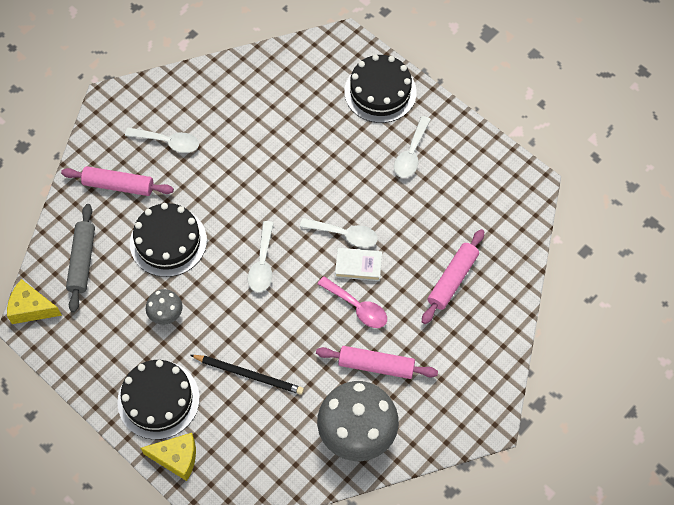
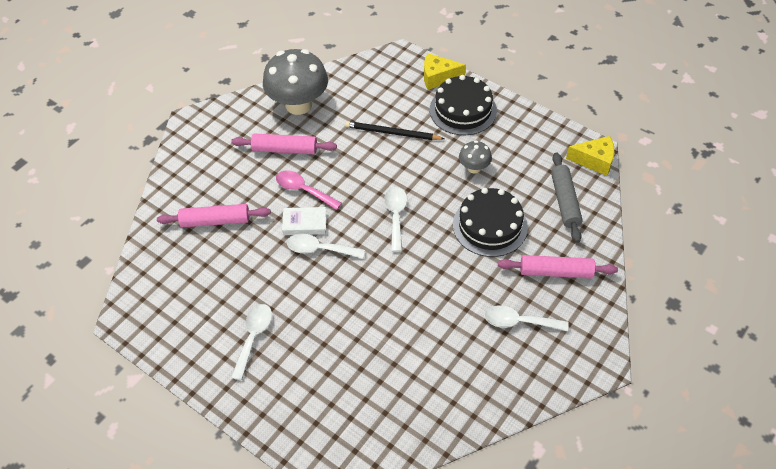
camera: 175 degrees right, 10 degrees down
(380, 92) = (290, 408): black cake -> none
(452, 280) = (215, 221): pink rolling pin -> pink rolling pin turned 60 degrees clockwise

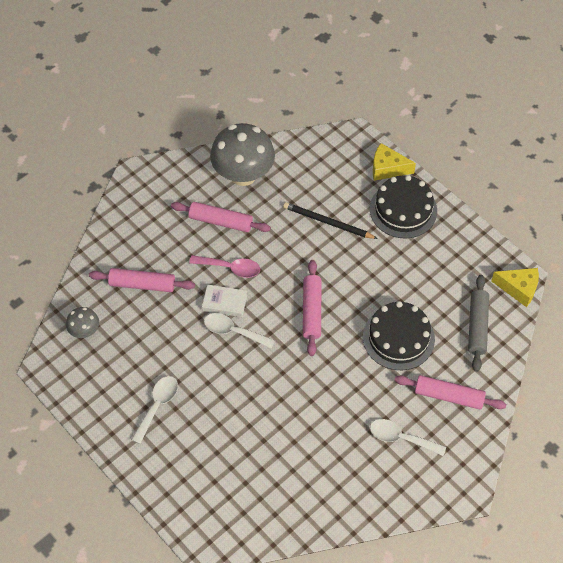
camera: 10 degrees right, 5 degrees up
(303, 190) = (230, 268): pink spoon -> pink spoon turned 150 degrees clockwise
(396, 216) = (312, 311): white spoon -> pink rolling pin
(474, 168) = (398, 274): grey mushroom -> grey mushroom (85, 331)

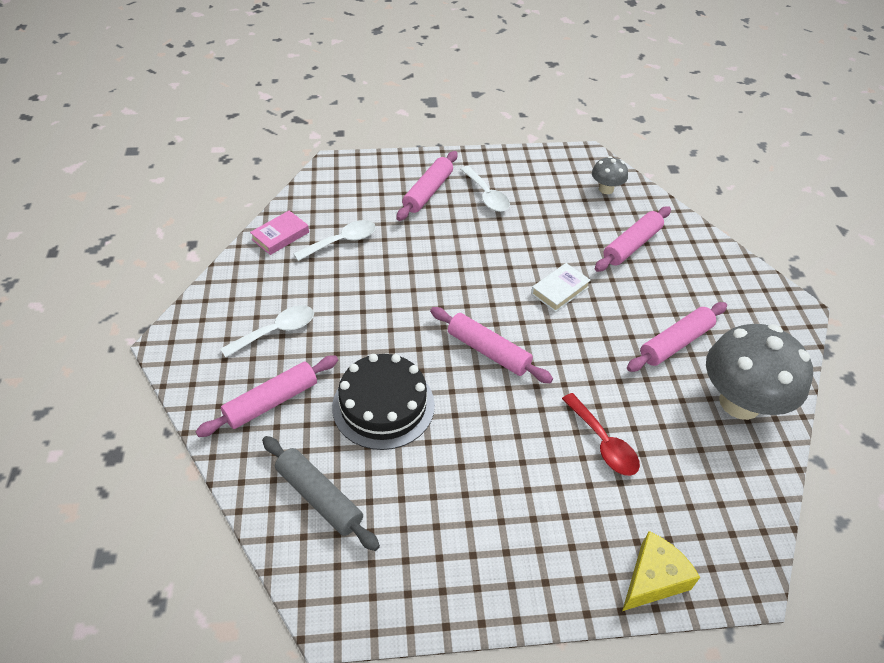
camera: 125 degrees right, 10 degrees down
(186, 449) = (428, 192): none -> pink rolling pin
(230, 268) = (601, 317): pink spoon -> none
(233, 331) = (519, 279): white spoon -> white spoon (342, 241)
(319, 513) = (280, 236): none -> pink book
(327, 222) = (603, 443): black pencil -> red spoon
(403, 210) = (563, 545): black cake -> none
(518, 289) = (320, 595): yellow cheese -> none

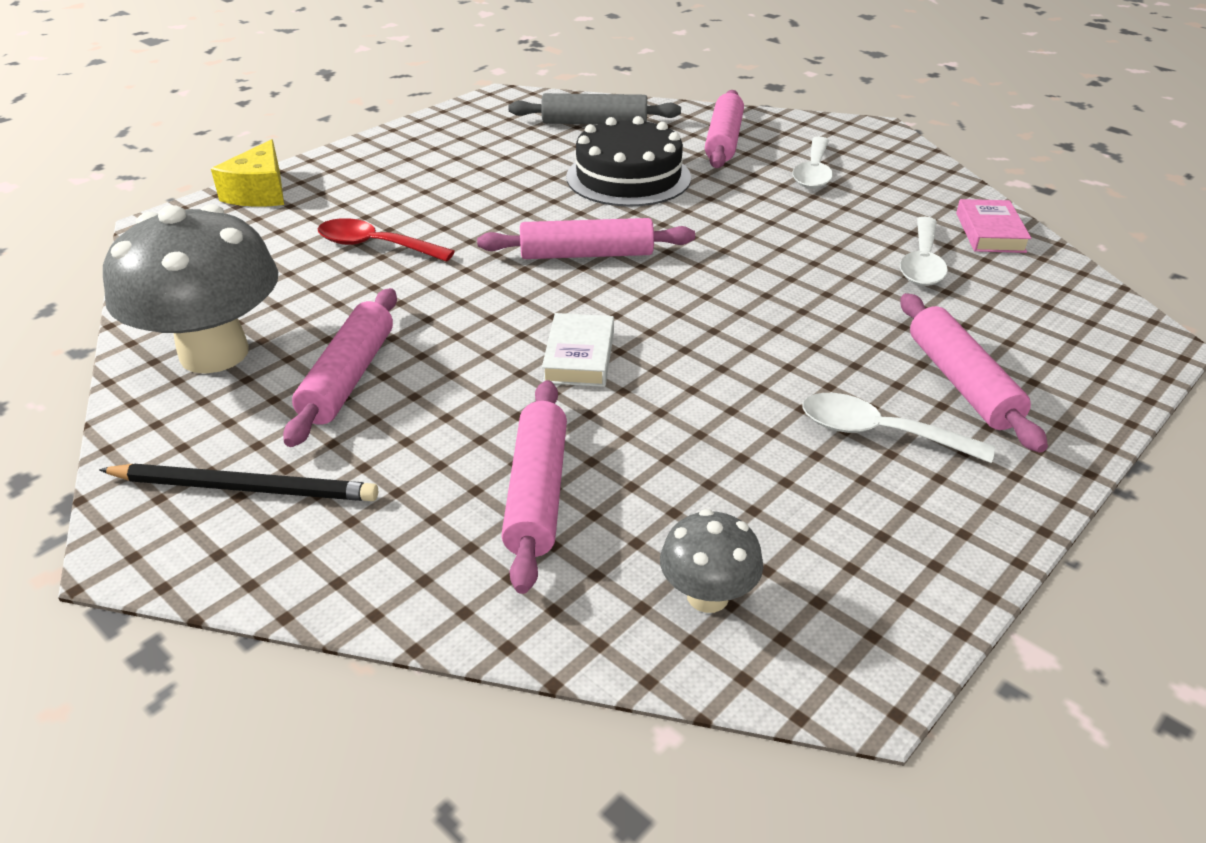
camera: 140 degrees right, 10 degrees down
(746, 311) = (245, 488): none -> black pencil

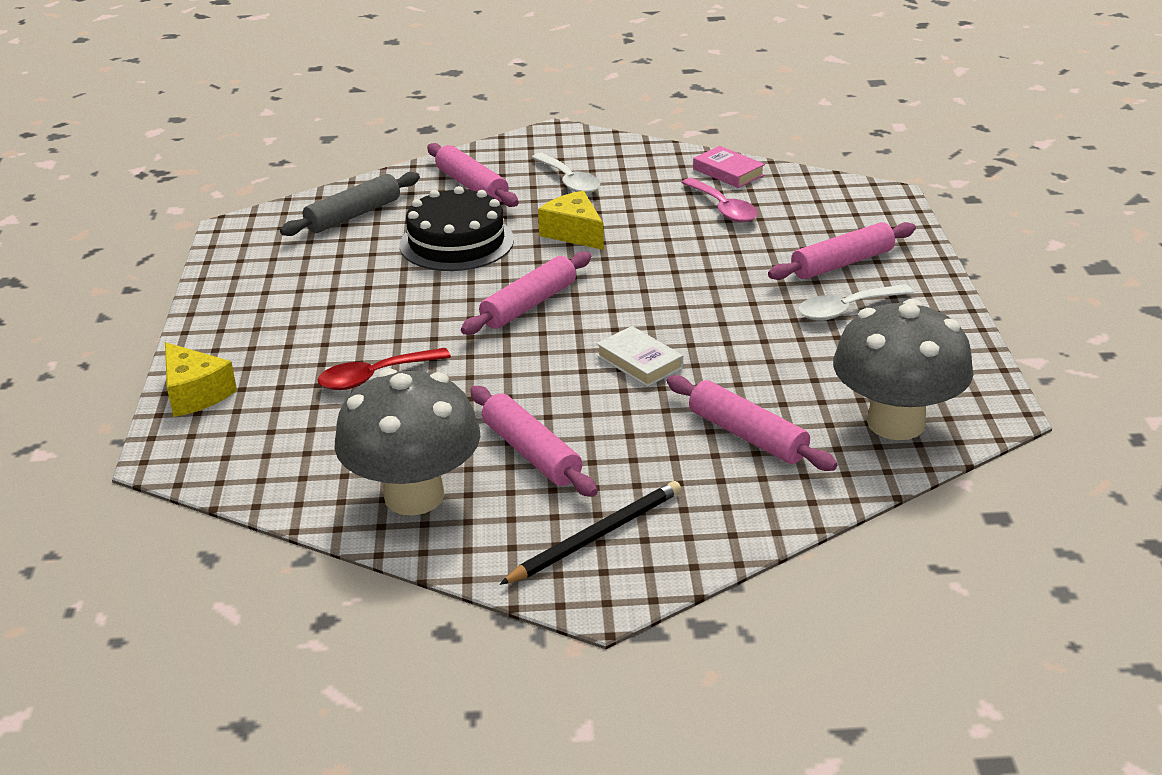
camera: 45 degrees left, 5 degrees down
(707, 596) = (895, 423): grey mushroom -> grey mushroom, size x2.08
(736, 216) = (574, 233): none -> yellow cheese
(922, 262) = (723, 208): white spoon -> pink spoon
(961, 383) = (842, 263): pink rolling pin -> pink rolling pin turned 60 degrees counterclockwise

